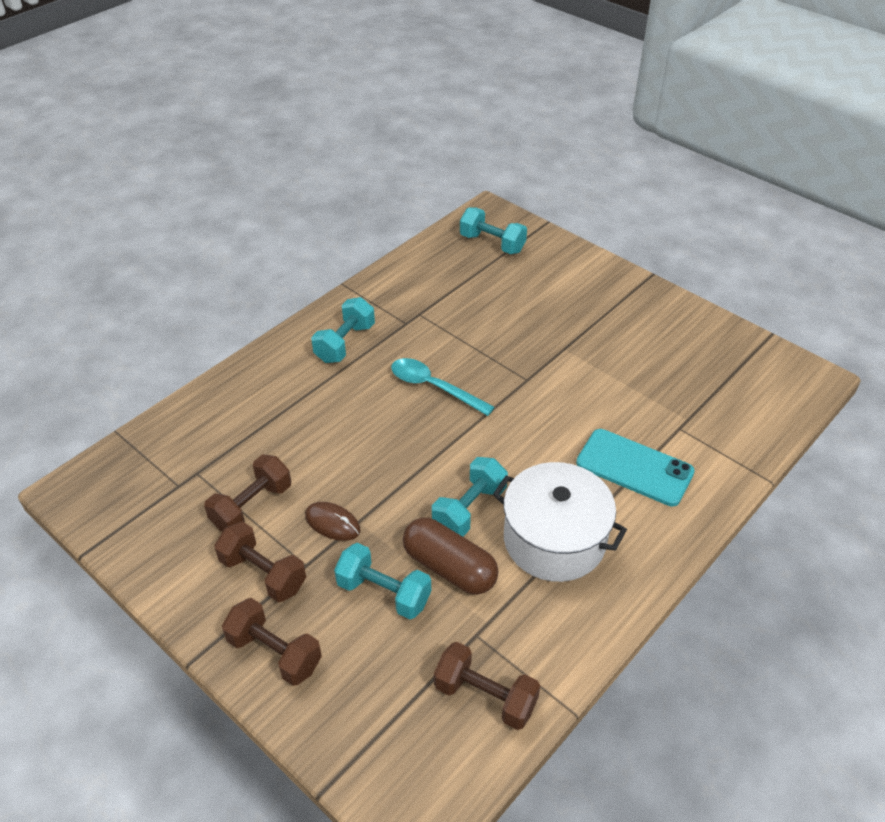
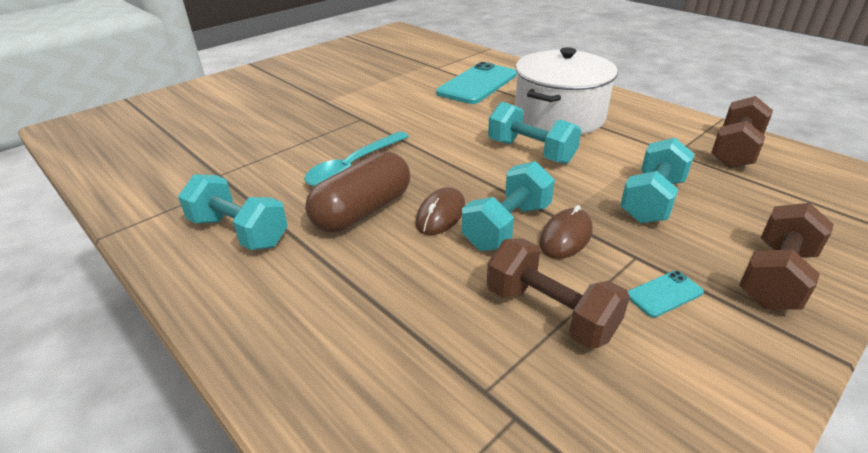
camera: 85 degrees left, 10 degrees down
(263, 574) = (664, 294): brown dumbbell -> turquoise phone
(364, 446) = (440, 214): none -> brown mouse
(449, 568) = (606, 163): brown capsule -> brown capsule (362, 211)
(492, 243) = (129, 127): turquoise dumbbell -> turquoise dumbbell (507, 226)

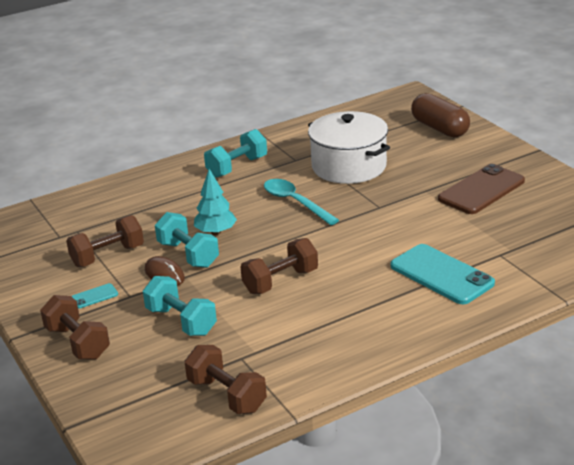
camera: 105 degrees right, 5 degrees down
(326, 79) = (481, 190): none -> brown phone
(362, 211) = (236, 205): brown capsule -> brown capsule (439, 128)
(440, 214) = (216, 232): brown mouse -> turquoise tree
(531, 152) = (280, 281): turquoise dumbbell -> brown dumbbell
(559, 116) = (341, 310): white pot -> white pot (349, 166)
(664, 294) = (94, 296): turquoise phone -> turquoise phone turned 75 degrees clockwise

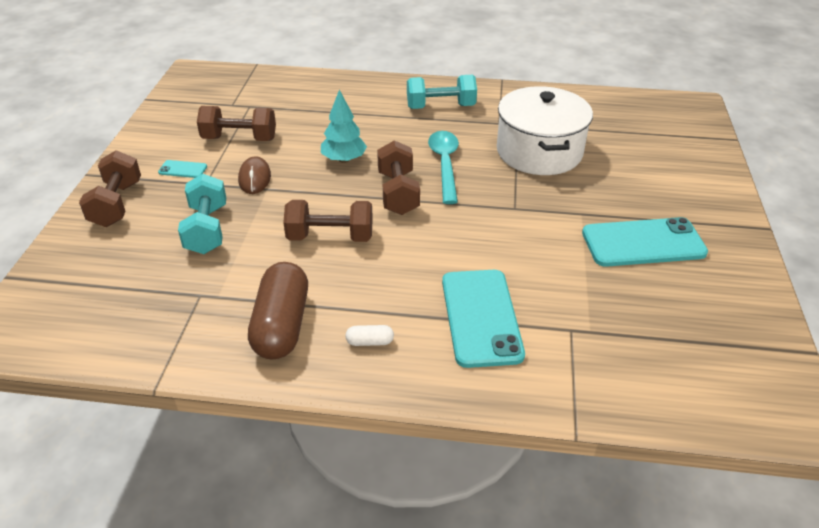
camera: 35 degrees right, 10 degrees up
(188, 254) = (296, 169): turquoise dumbbell -> none
(227, 395) = (140, 325): brown dumbbell -> brown dumbbell (398, 193)
(394, 321) = (370, 342): none -> white capsule
(439, 128) = (681, 153): brown capsule -> brown capsule (281, 325)
(481, 190) = (643, 243): brown phone -> turquoise phone

